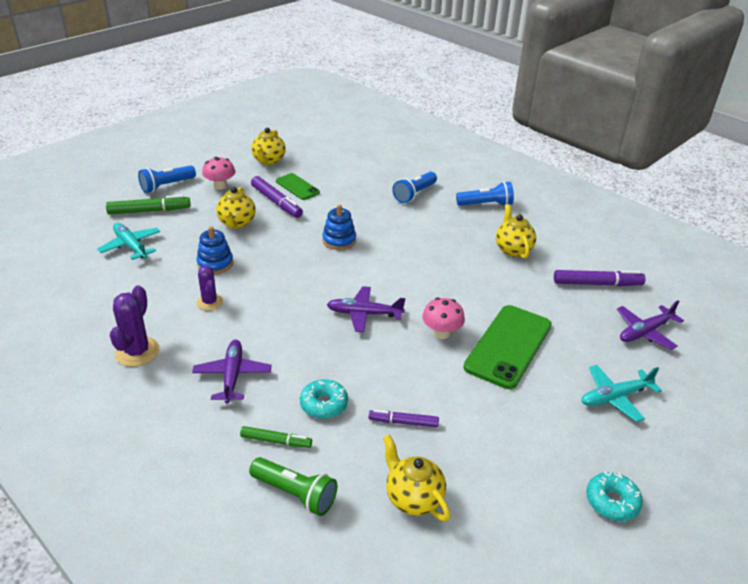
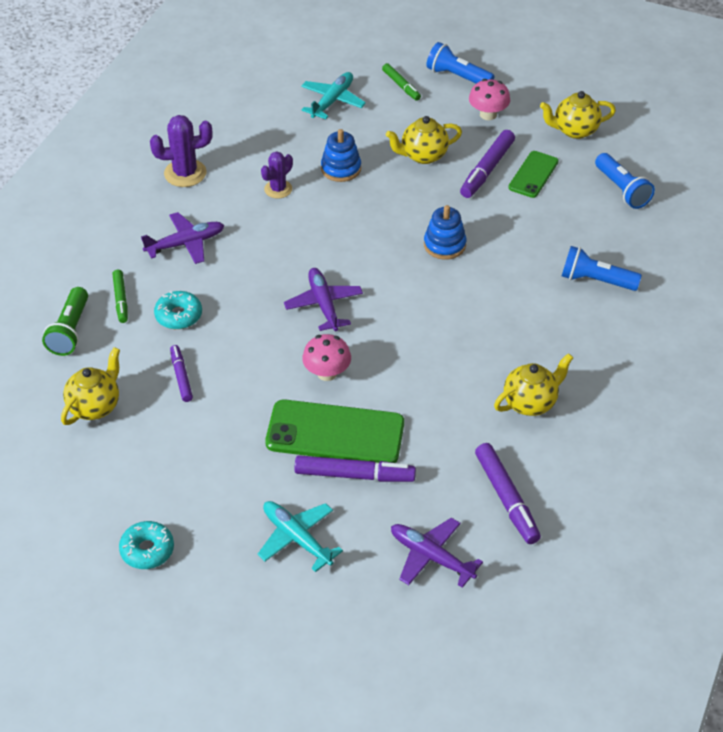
camera: 70 degrees right, 10 degrees up
(149, 211) = (401, 86): green marker -> green marker, size x0.62
(486, 204) = (622, 355): blue flashlight -> blue flashlight (622, 190)
(555, 348) = (354, 475): none -> purple marker

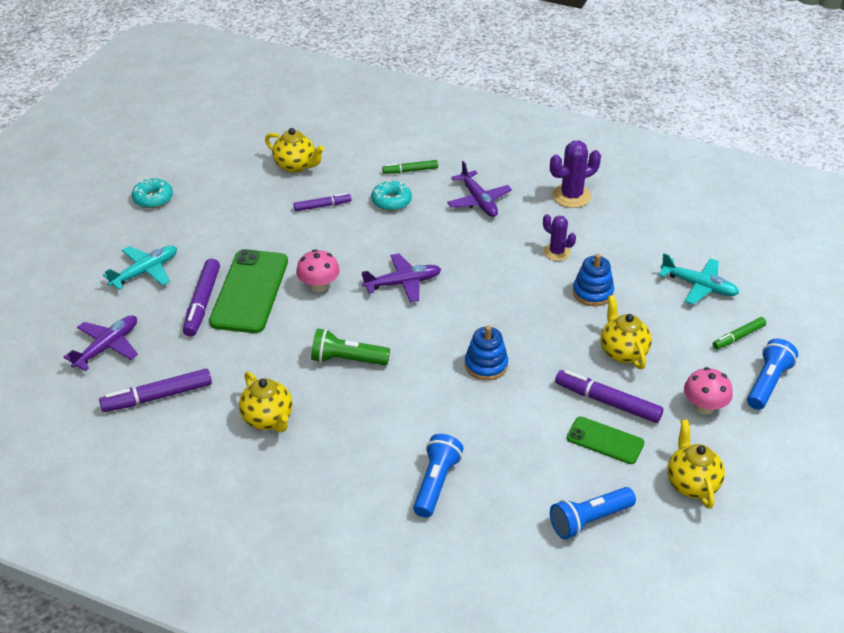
camera: 90 degrees right, 5 degrees down
(70, 331) = (376, 148): green flashlight -> green flashlight (347, 360)
(185, 173) = (571, 196): purple cactus -> purple cactus turned 75 degrees clockwise

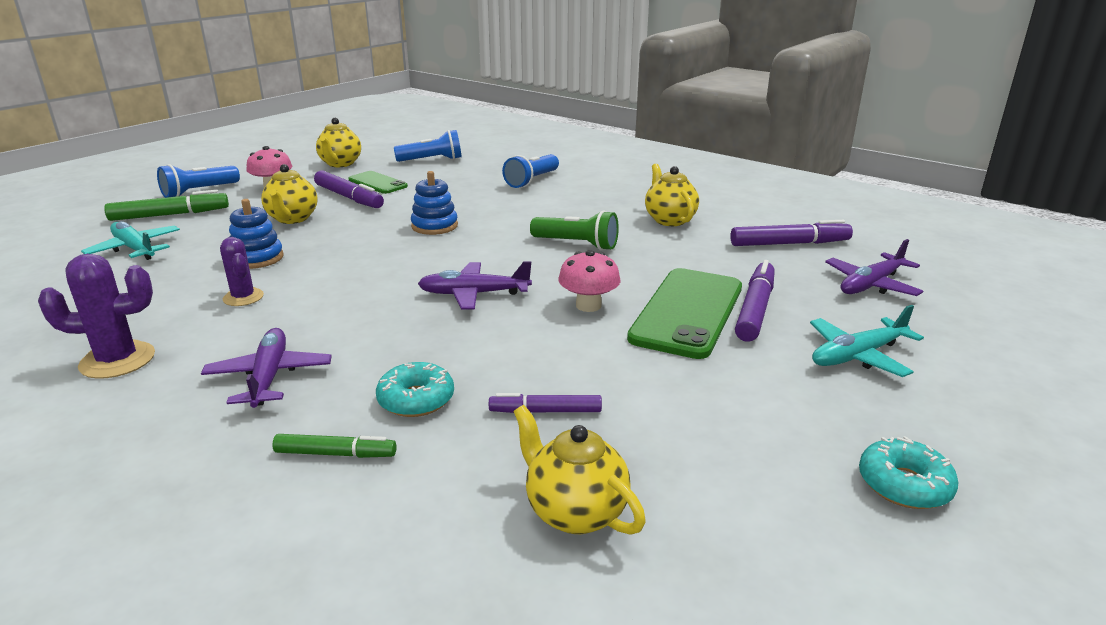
camera: 165 degrees left, 15 degrees down
(738, 337) = (170, 215): green marker -> green marker, size x1.61

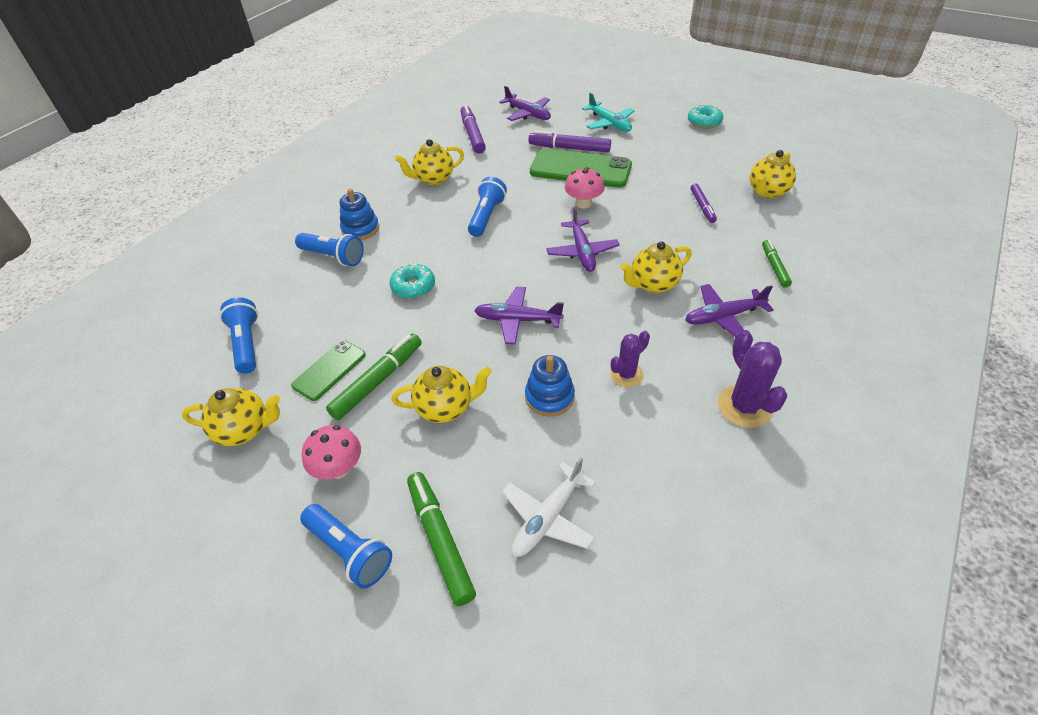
camera: 95 degrees left, 20 degrees up
(135, 249) = (548, 517): turquoise plane -> white plane
(349, 197) = (378, 381): purple marker -> green marker
(375, 334) = (653, 284): none -> yellow teapot
(376, 251) = (518, 320): none -> purple plane
(416, 399) = (715, 250): turquoise donut -> turquoise donut (413, 287)
(434, 226) = (457, 297): blue stacking toy -> blue stacking toy (360, 229)
(577, 244) = (487, 216): green flashlight -> blue flashlight

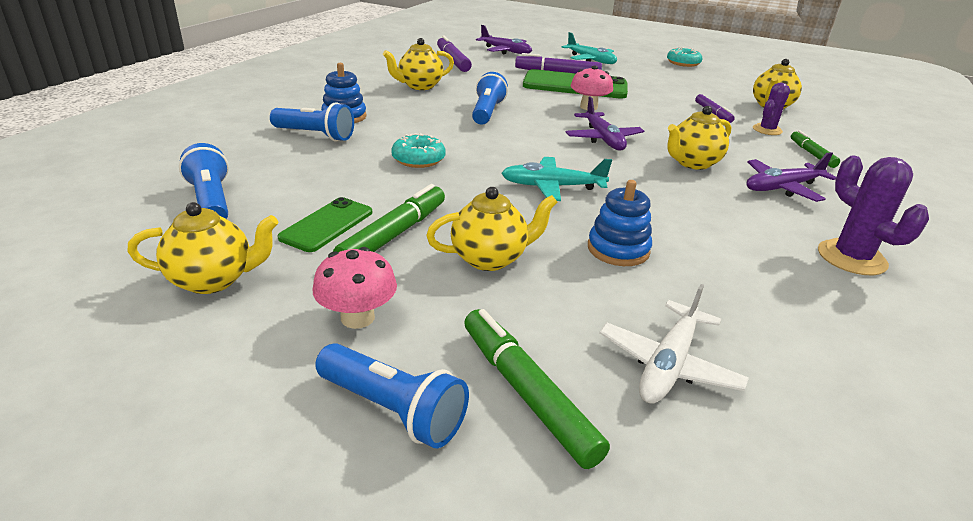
camera: 10 degrees left, 15 degrees down
(518, 320) = (552, 187): purple plane -> turquoise plane
(626, 374) = (700, 231): purple cactus -> purple cactus (767, 130)

